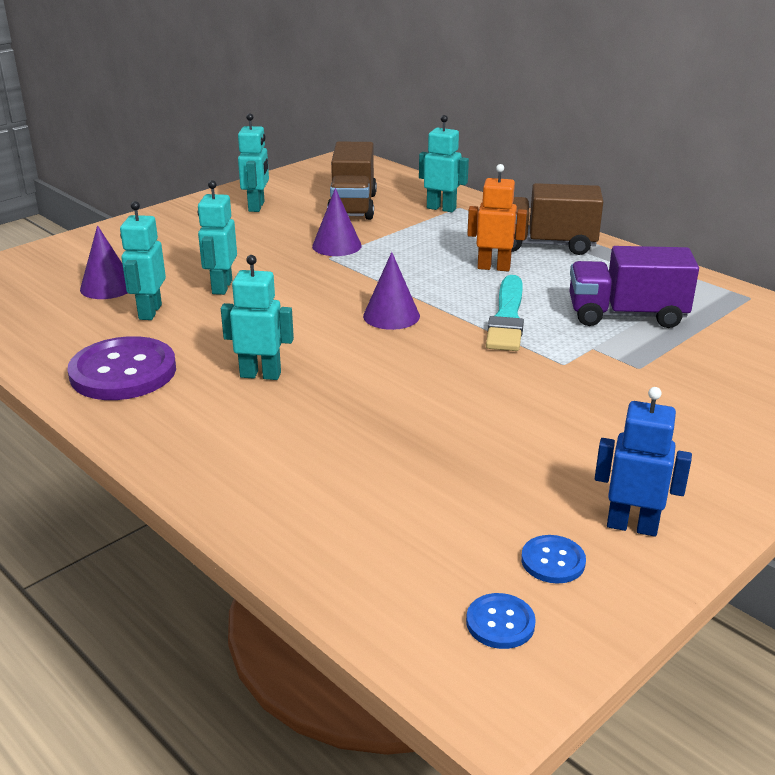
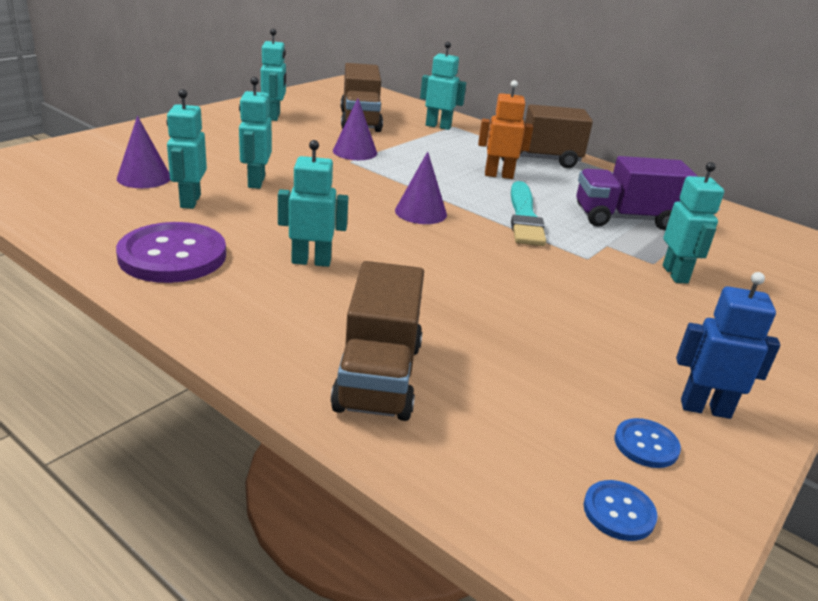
camera: 10 degrees left, 0 degrees up
(300, 493) = (378, 376): none -> brown truck
(660, 380) = (675, 274): none -> turquoise robot

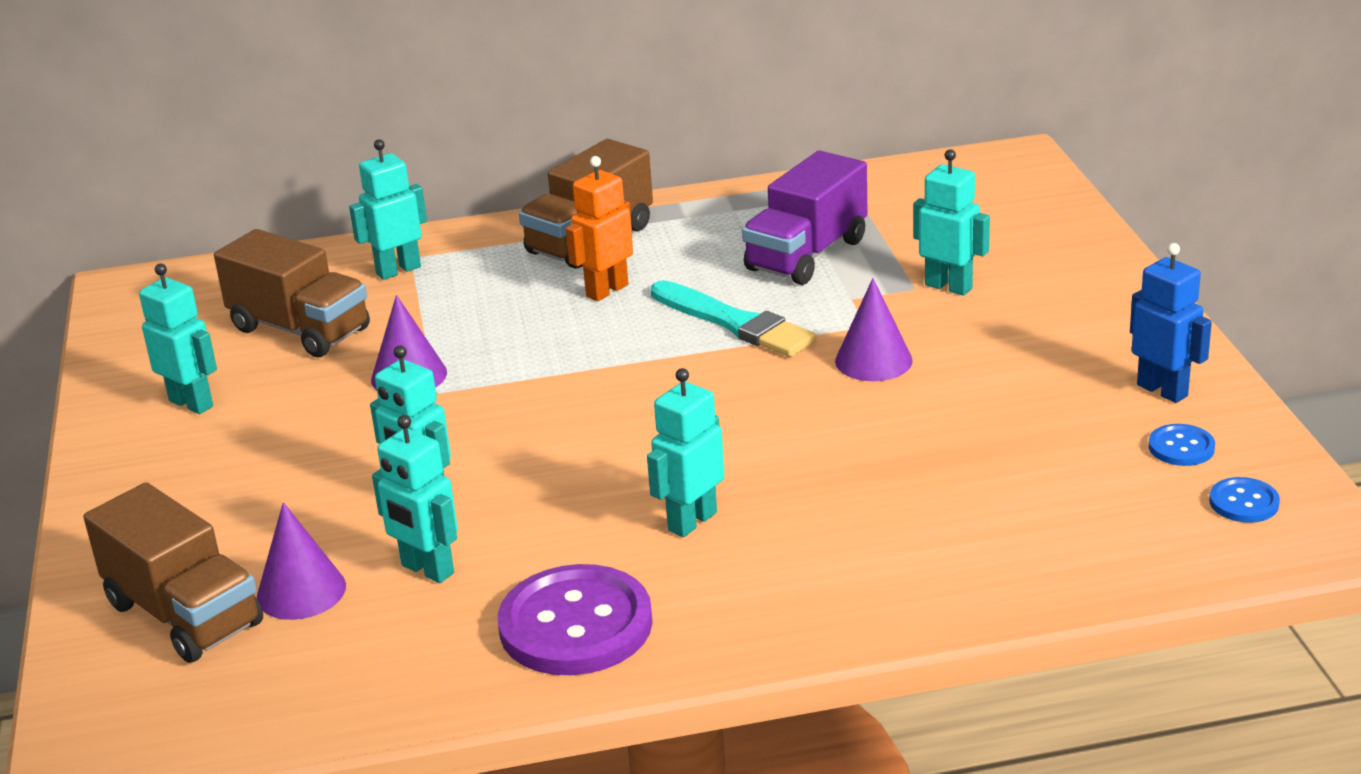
camera: 45 degrees left, 0 degrees up
(378, 376) = (962, 556): brown truck -> brown truck (184, 614)
(421, 212) = (647, 393): purple cone -> purple cone (873, 360)
(705, 408) = (1162, 390): blue robot -> blue robot turned 90 degrees clockwise

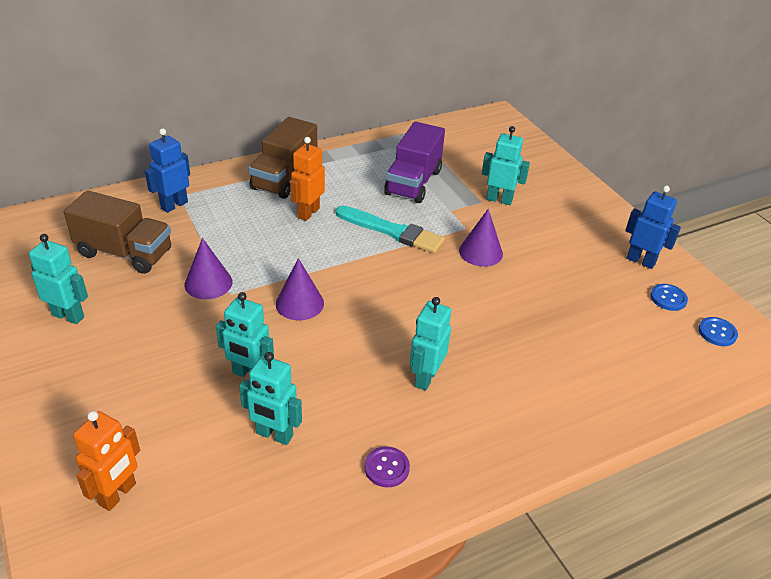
camera: 20 degrees left, 10 degrees up
(184, 614) = (118, 494): brown truck -> orange robot
(301, 591) = (195, 463): purple cone -> purple cone (299, 303)
(398, 270) = (174, 205): turquoise robot -> blue robot
(576, 625) = (386, 468): purple button -> purple button, size x0.46

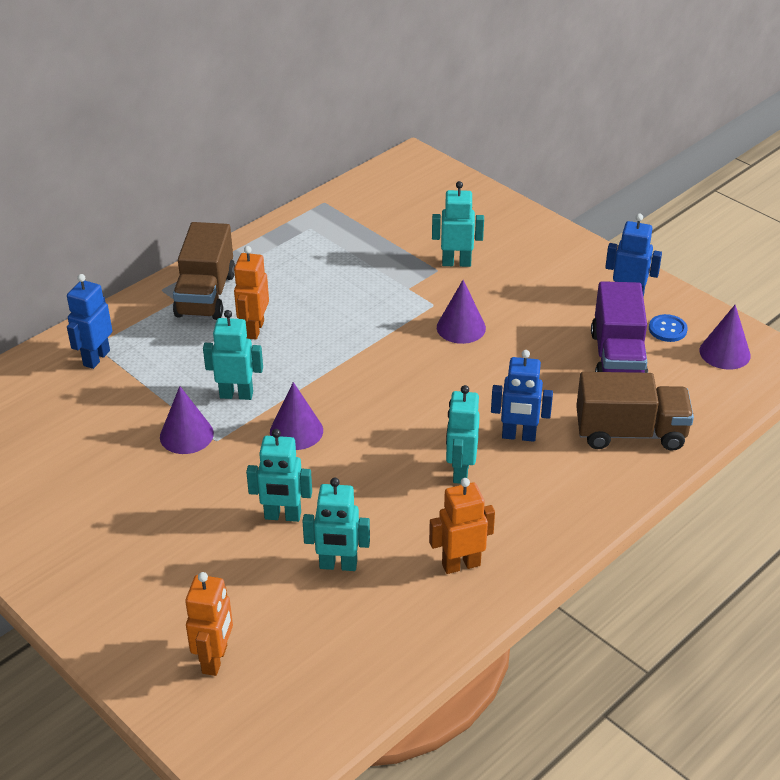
camera: 15 degrees left, 0 degrees up
(68, 316) = (54, 509): turquoise robot -> turquoise robot (236, 394)
(125, 253) = (73, 426): brown truck -> brown truck (630, 433)
(386, 468) = (461, 564): purple button -> orange robot
(392, 231) = (356, 327): turquoise brush -> none
(413, 182) = (354, 265): purple truck -> purple truck (617, 358)
(493, 359) = (518, 436): none -> blue robot
(717, 332) = (724, 353): blue button -> purple cone

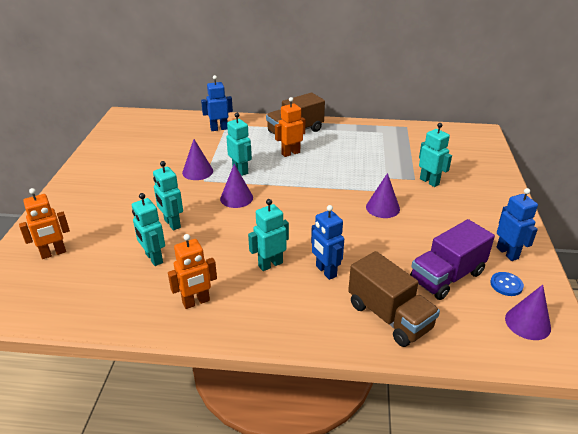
camera: 50 degrees right, 5 degrees down
(461, 564) = (196, 302): orange robot -> orange robot turned 120 degrees clockwise

